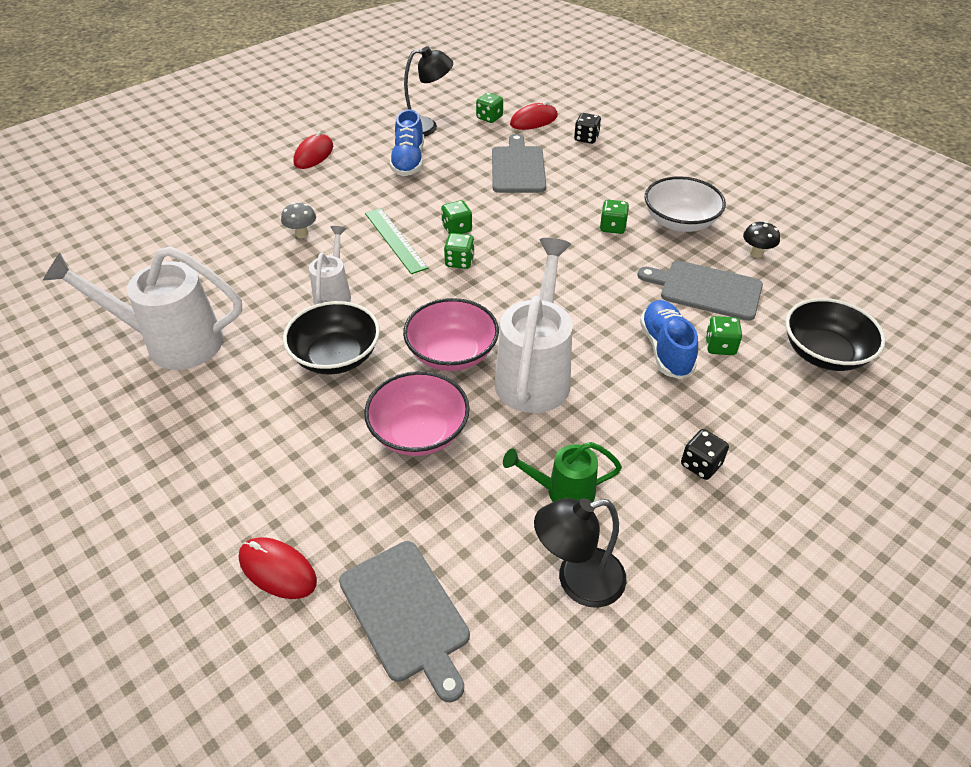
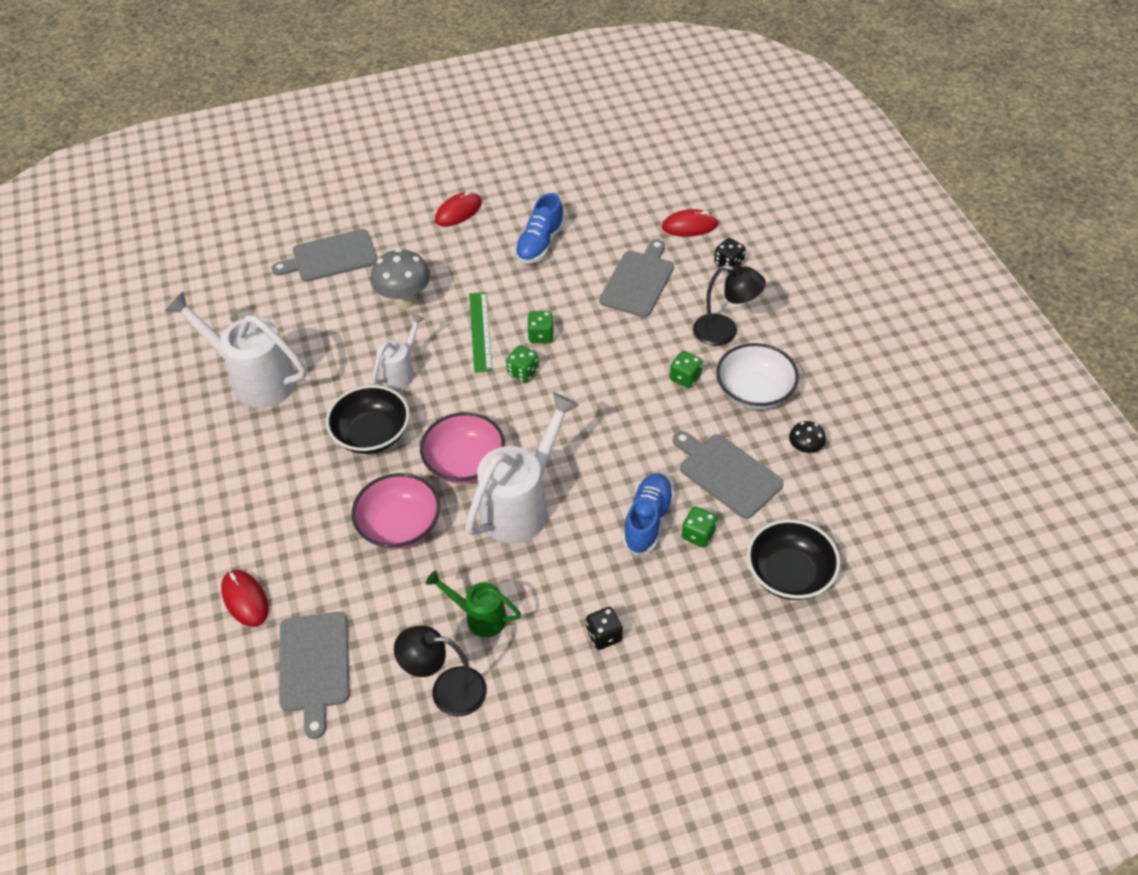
camera: 25 degrees right, 5 degrees up
(201, 217) = (331, 257): none -> grey cutting board
(301, 234) = (404, 300): grey mushroom -> grey mushroom, size x1.82
(426, 127) = (579, 206): black lamp -> black lamp (724, 332)
(489, 118) = (647, 210): green dice -> none

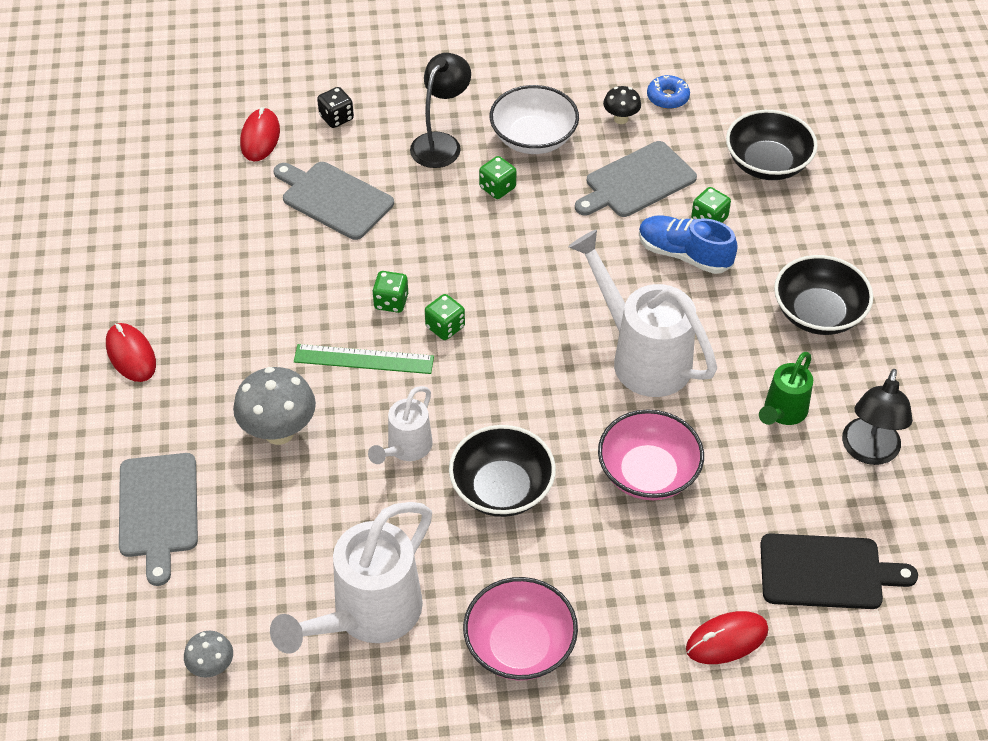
camera: 80 degrees left, 0 degrees up
(212, 311) = (212, 667): none -> grey mushroom
(314, 666) = (826, 572): grey cutting board -> black cutting board
(400, 372) = (406, 449): white watering can -> white watering can turned 105 degrees counterclockwise
(465, 463) = (569, 400): pink bowl -> pink bowl (520, 645)
(540, 244) = (231, 279): blue shoe -> none
(604, 635) = (818, 313): black dice -> black bowl
(849, 482) = (667, 97): none -> blue donut

